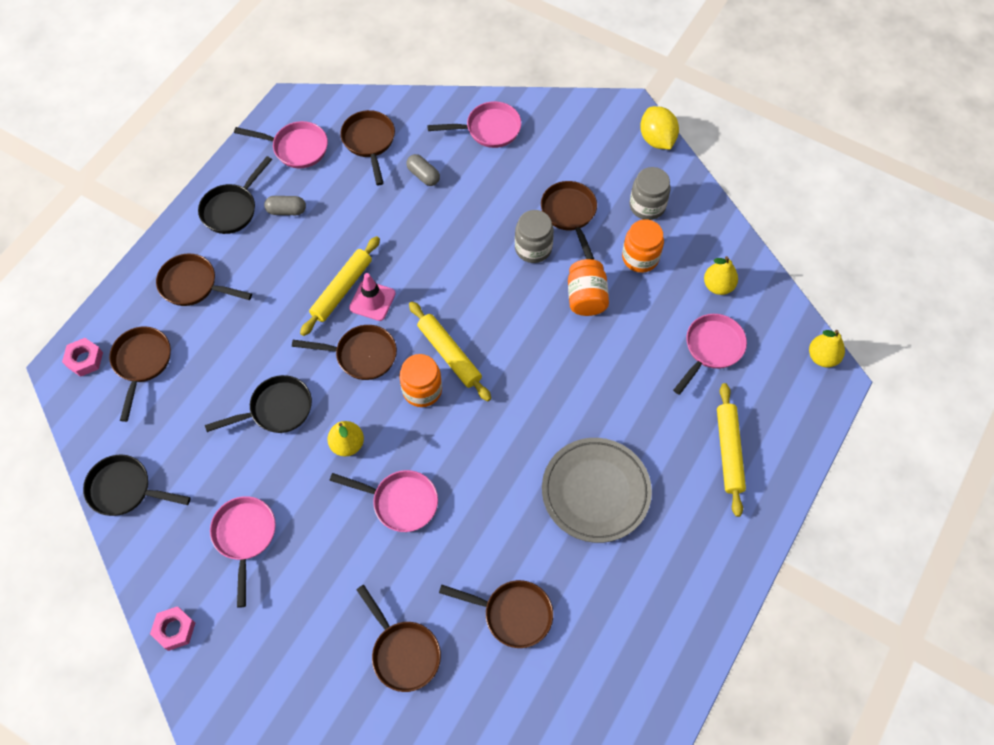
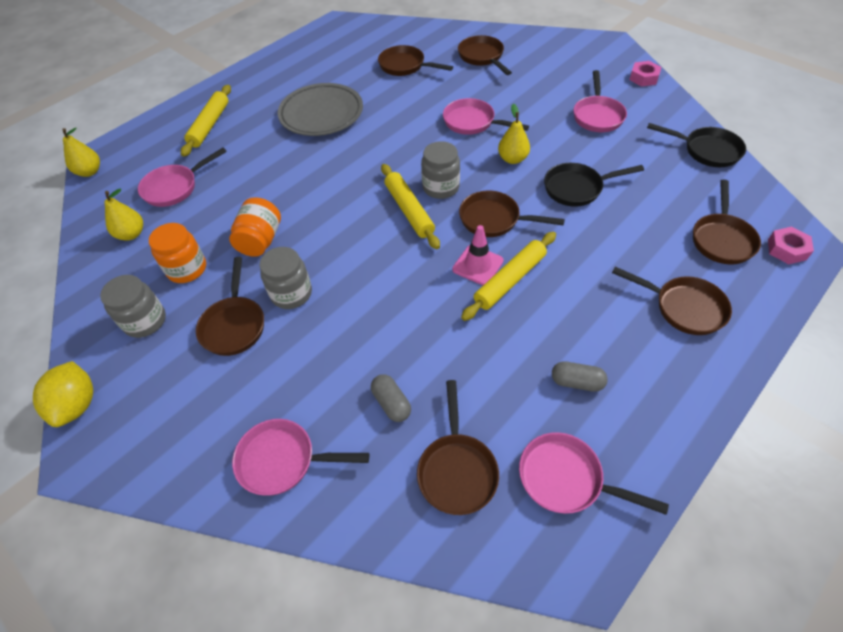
camera: 165 degrees left, 10 degrees down
(232, 209) = (651, 396): black pan -> none
(422, 390) = (441, 187): orange jar -> grey jar

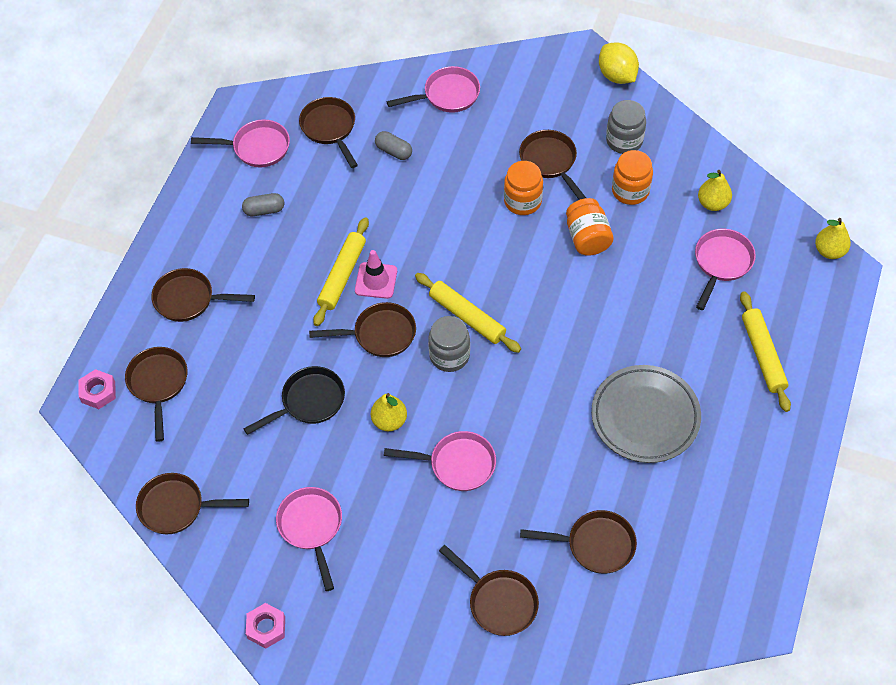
camera: 155 degrees right, 5 degrees up
(291, 294) = (522, 201): grey jar -> orange jar
(706, 150) = (177, 507): black pan -> brown pan

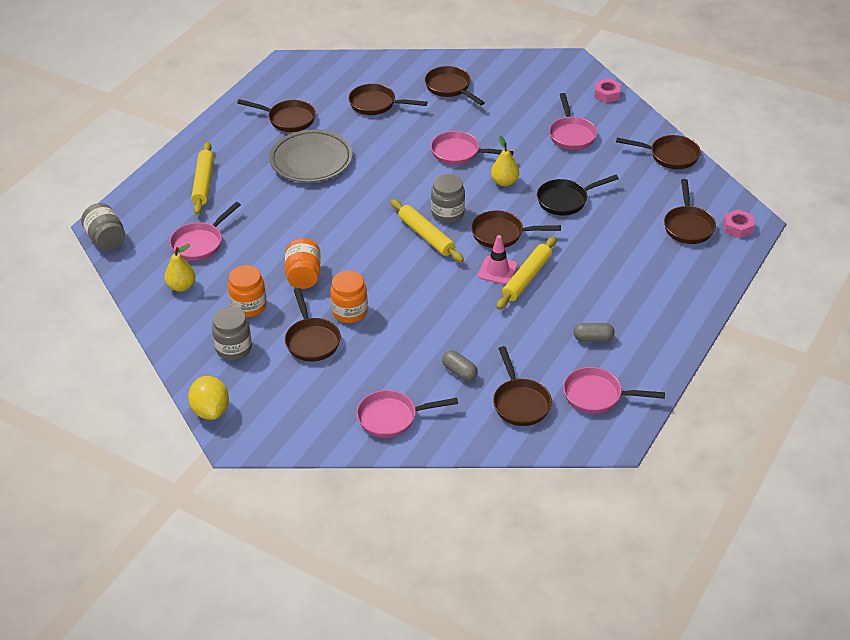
camera: 170 degrees left, 15 degrees down
(189, 299) = (664, 279): brown pan -> brown pan (288, 119)
(829, 251) = (106, 239): yellow pear -> grey jar

